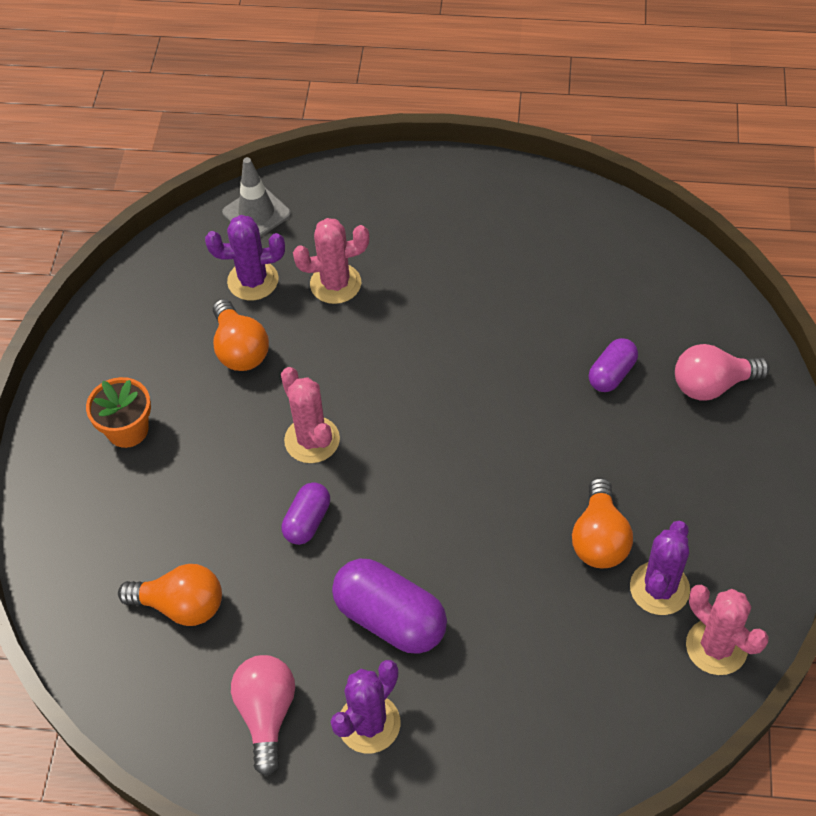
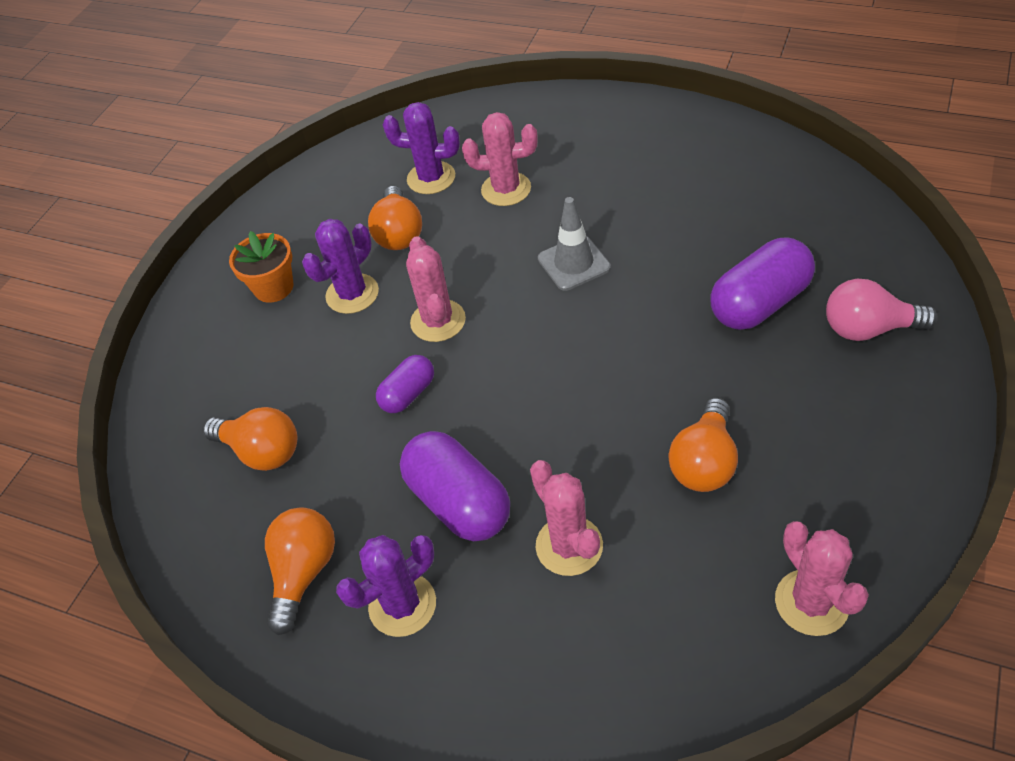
camera: 20 degrees right, 5 degrees down
(256, 213) = (454, 124): grey traffic cone -> grey traffic cone (574, 263)
(267, 714) = (304, 573): pink light bulb -> orange light bulb
(502, 639) = (569, 546): none -> pink cactus
(612, 374) = (759, 303): purple capsule -> purple capsule, size x1.75
(659, 588) = (759, 526): purple cactus -> purple cactus (352, 294)

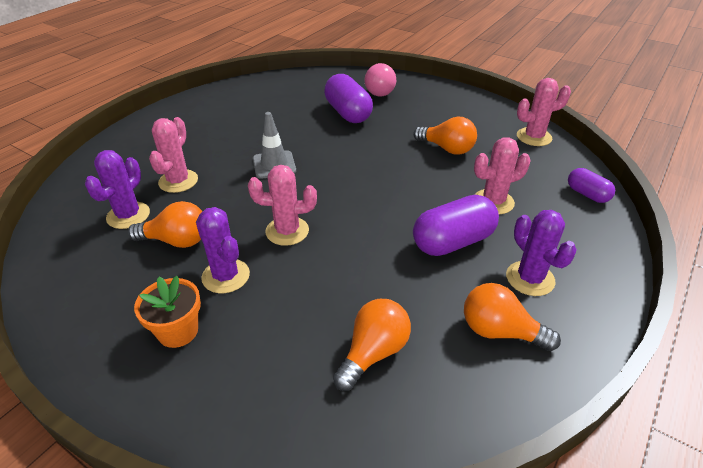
camera: 85 degrees left, 10 degrees down
(408, 394) = (350, 255): purple capsule -> purple capsule (587, 194)

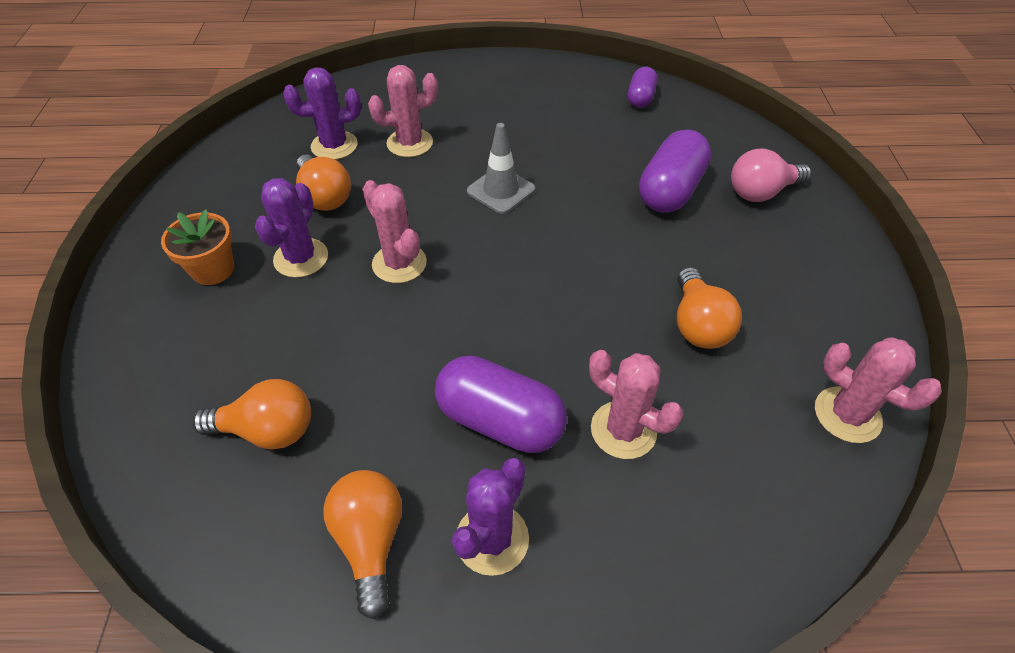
camera: 55 degrees right, 10 degrees up
(587, 194) = (758, 548): purple capsule -> purple capsule (640, 98)

